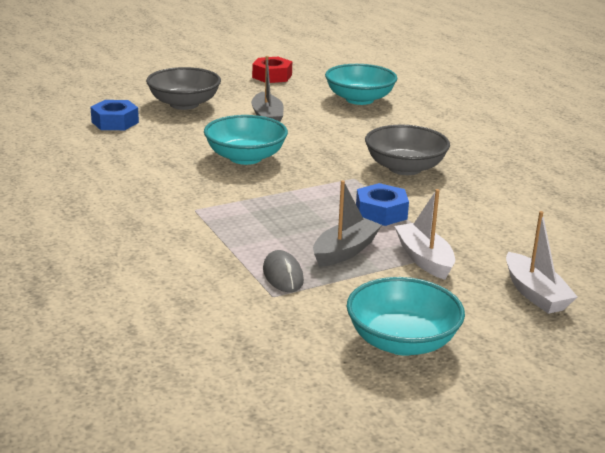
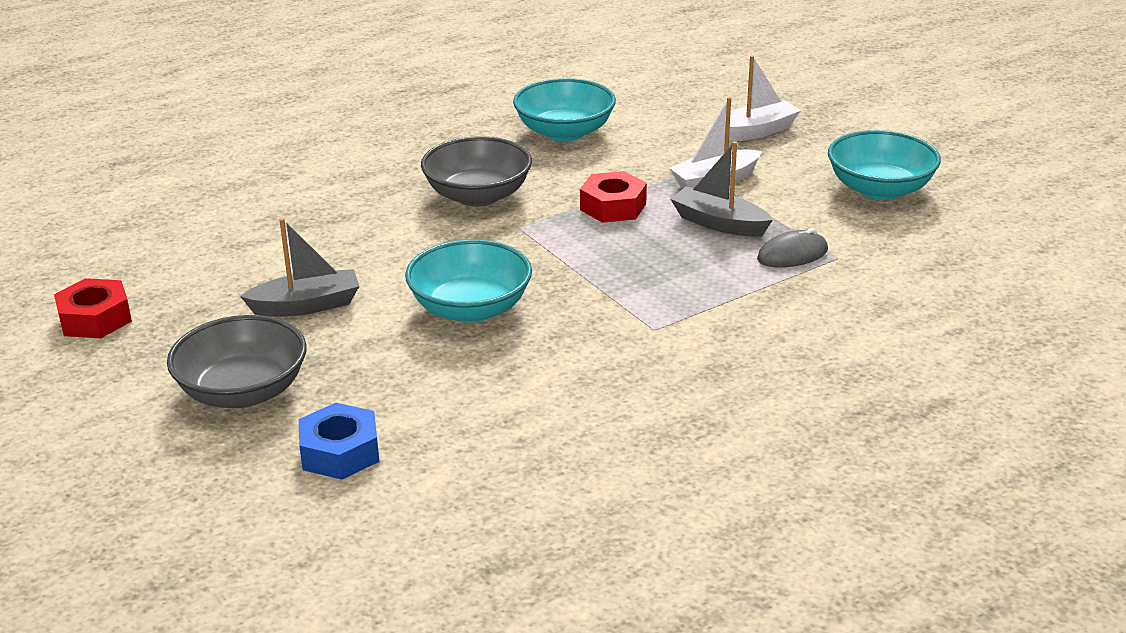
camera: 95 degrees left, 5 degrees up
(359, 99) = (219, 235): turquoise bowl -> turquoise bowl (564, 132)
(381, 212) = (613, 207): blue nut -> red nut

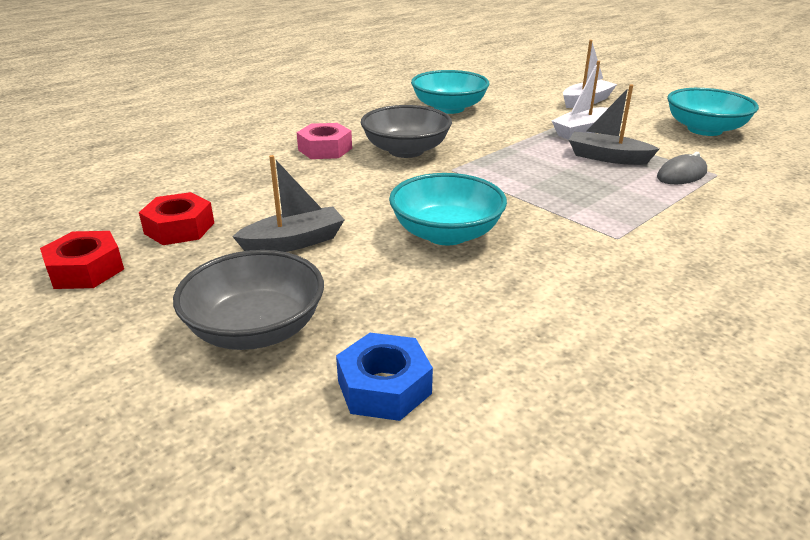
camera: 10 degrees left, 0 degrees up
(382, 187) = (325, 149): none -> pink nut
(613, 207) = (517, 151): red nut -> red nut (179, 228)

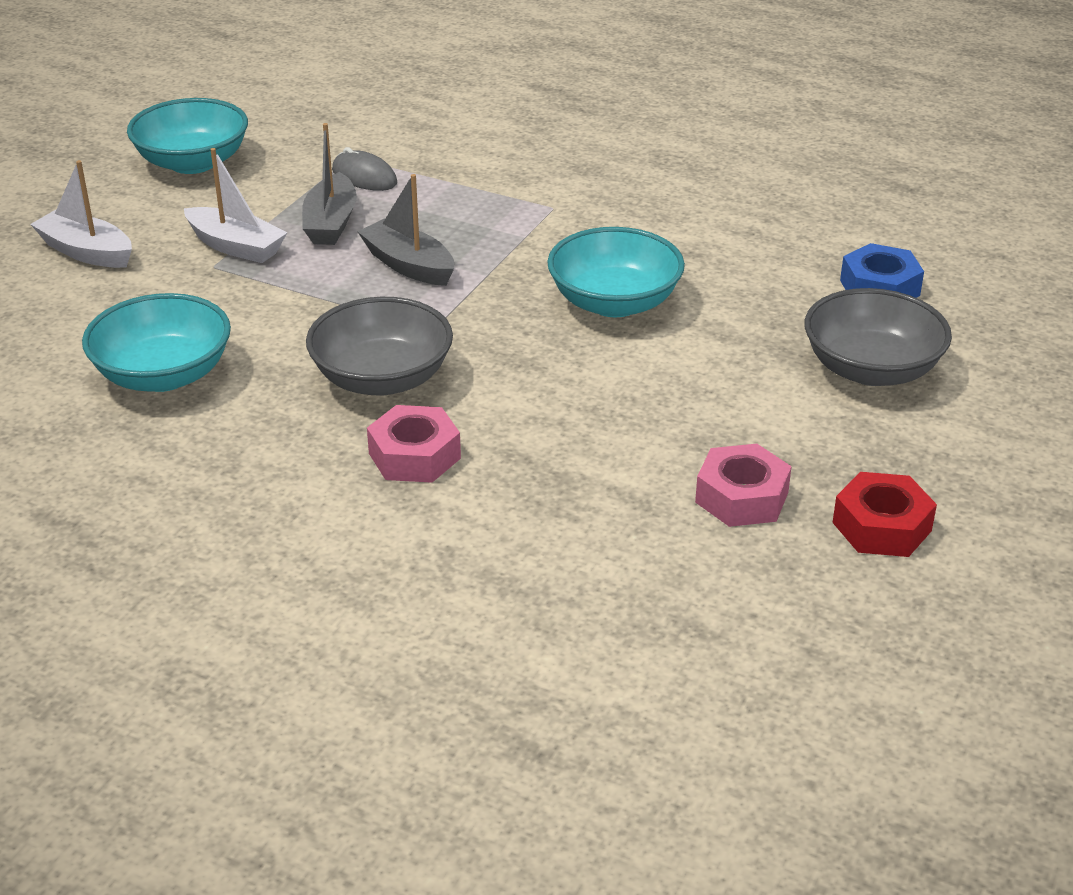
camera: 110 degrees left, 5 degrees up
(179, 228) = (741, 497): red nut -> pink nut
(294, 242) = (707, 396): grey boat -> grey boat (408, 265)

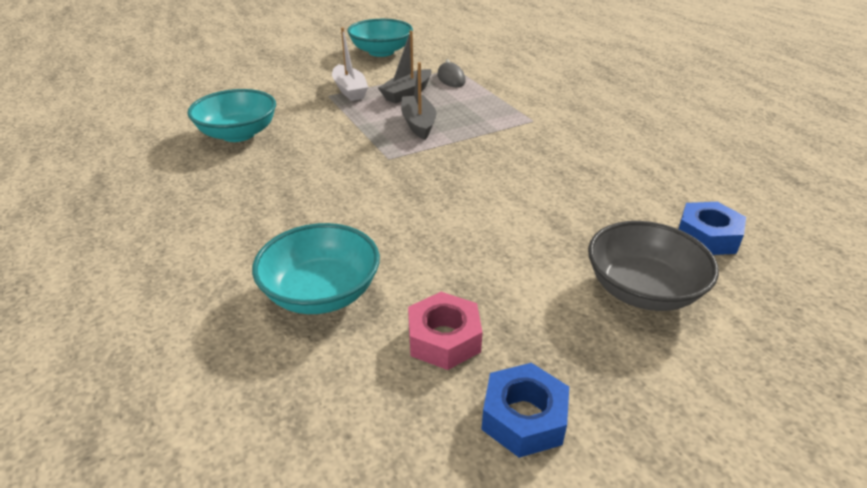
camera: 35 degrees right, 0 degrees up
(86, 252) = (286, 73): white boat -> none
(382, 378) = (330, 173): grey bowl -> none
(414, 456) = (289, 220): pink nut -> none
(614, 302) = (508, 181): turquoise bowl -> turquoise bowl (321, 293)
(881, 526) = (524, 418): red nut -> blue nut

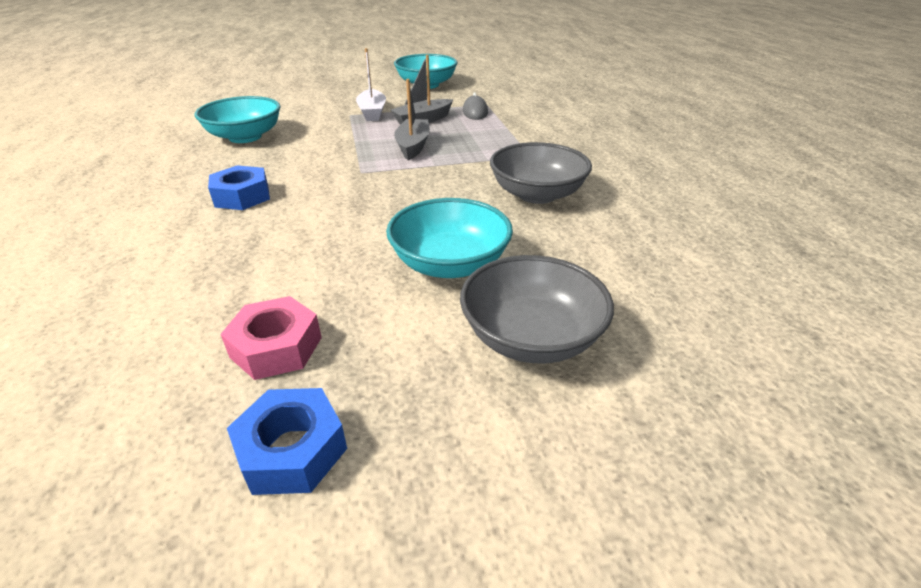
camera: 15 degrees right, 0 degrees up
(321, 293) = (198, 281): turquoise bowl -> turquoise bowl (450, 264)
(564, 160) = (537, 194): none -> grey bowl
(707, 236) = (649, 293): blue nut -> blue nut (242, 196)

